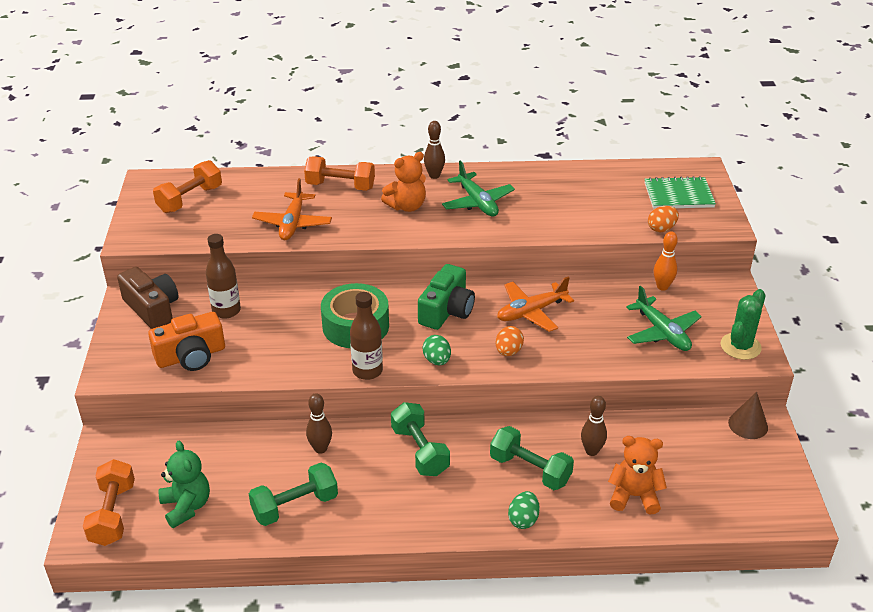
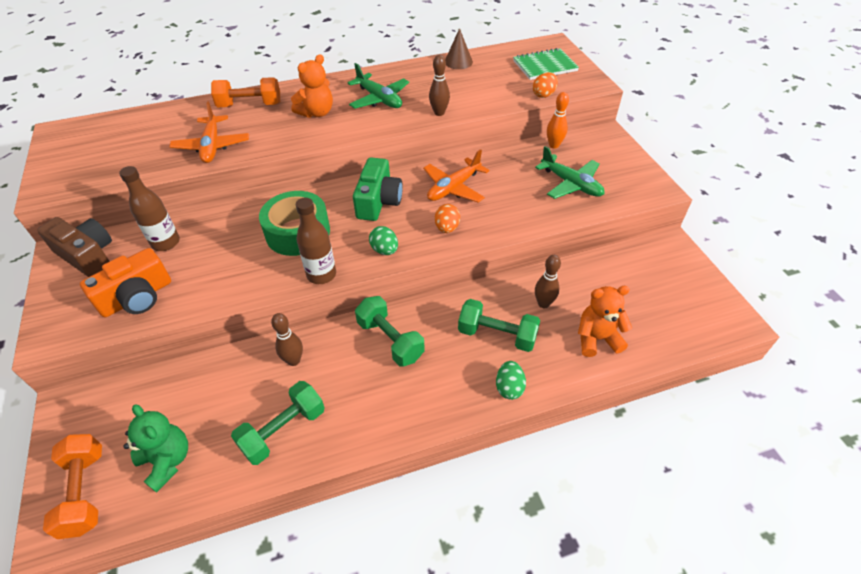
camera: 15 degrees left, 10 degrees up
(190, 199) = (104, 141): orange dumbbell -> none
(434, 176) = (333, 83): brown bowling pin -> brown bowling pin (439, 113)
(740, 346) = (639, 183): green cactus -> none
(748, 425) = (660, 250): brown cone -> brown cone (458, 62)

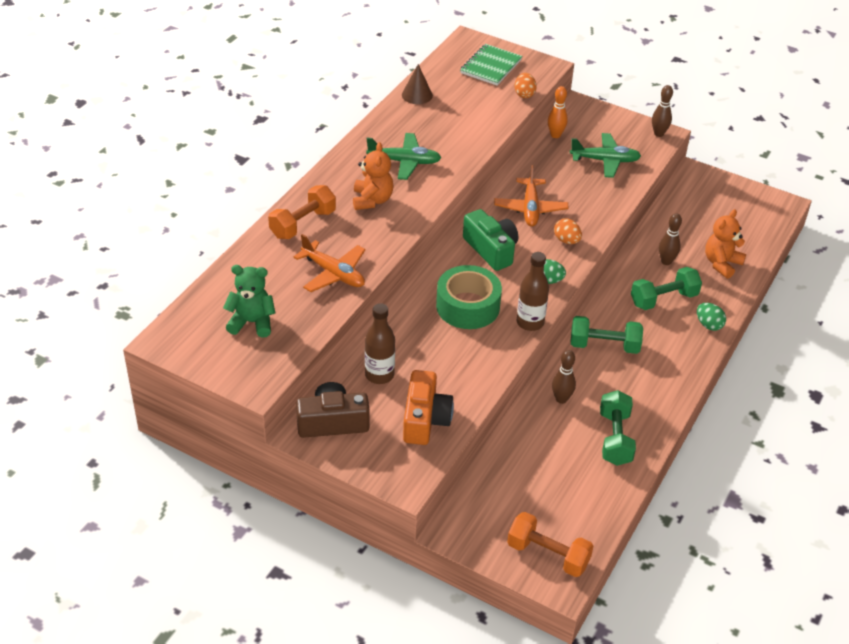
camera: 45 degrees left, 5 degrees down
(167, 461) = (571, 504): green teddy bear -> green teddy bear (252, 322)
(439, 113) = (469, 150): brown bowling pin -> brown bowling pin (658, 134)

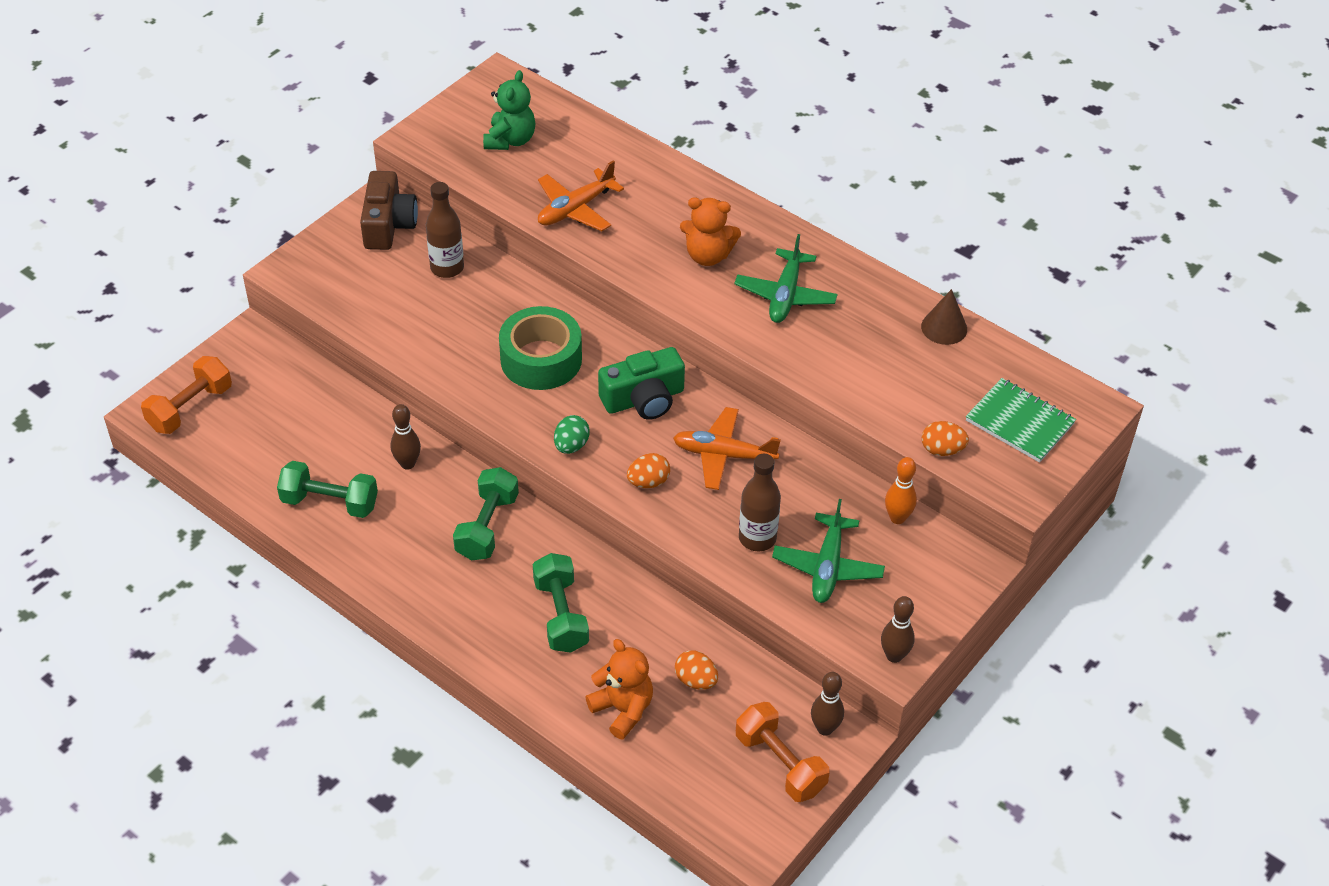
camera: 100 degrees right, 5 degrees up
(303, 224) = (671, 191): orange dumbbell -> orange dumbbell (780, 763)
(425, 419) = (369, 296): orange camera -> none
(530, 322) = (498, 414): brown bottle -> brown bottle (757, 538)
(666, 261) = (639, 639): brown bowling pin -> brown bowling pin (825, 728)
(685, 235) = (696, 680): none -> orange egg
(708, 325) = (498, 655): green egg -> none

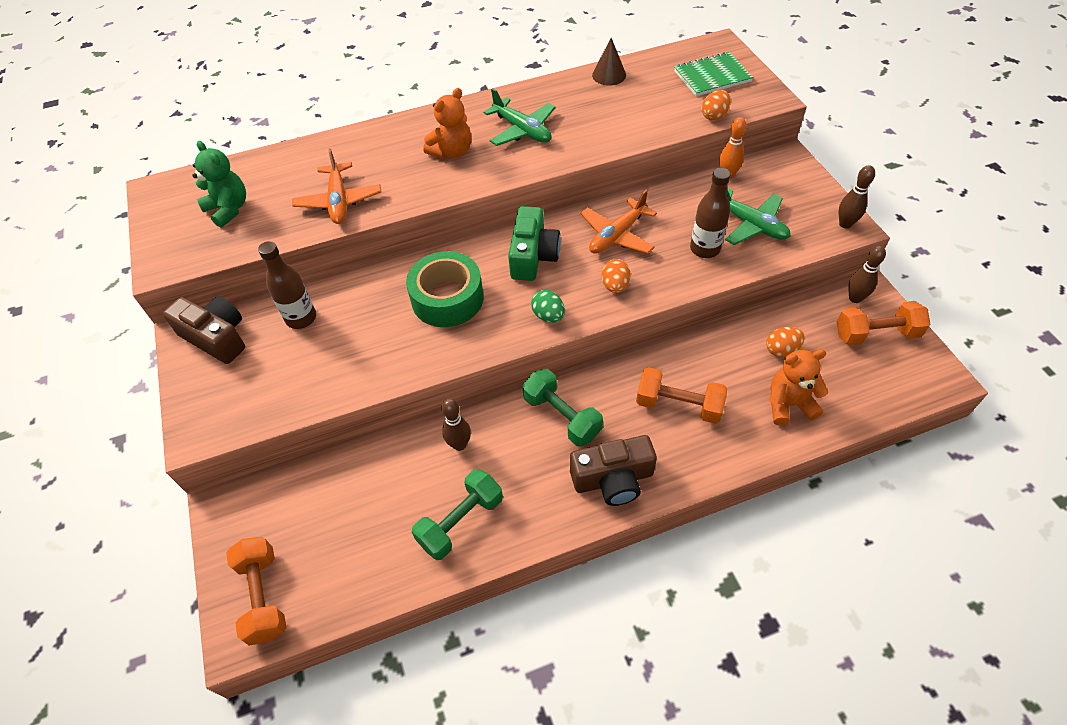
camera: 55 degrees left, 5 degrees up
(440, 595) = (613, 479): none -> brown camera
(561, 615) = (678, 405): green dumbbell -> orange dumbbell

